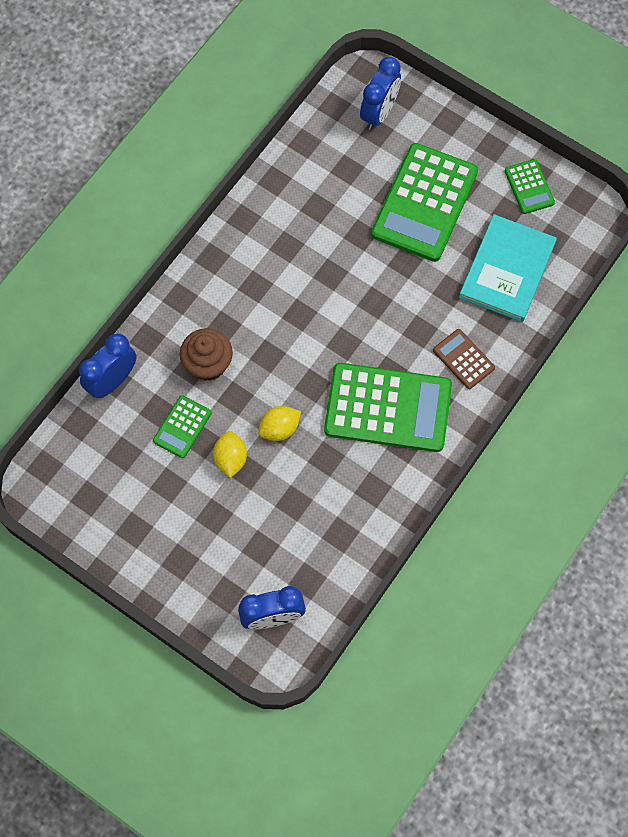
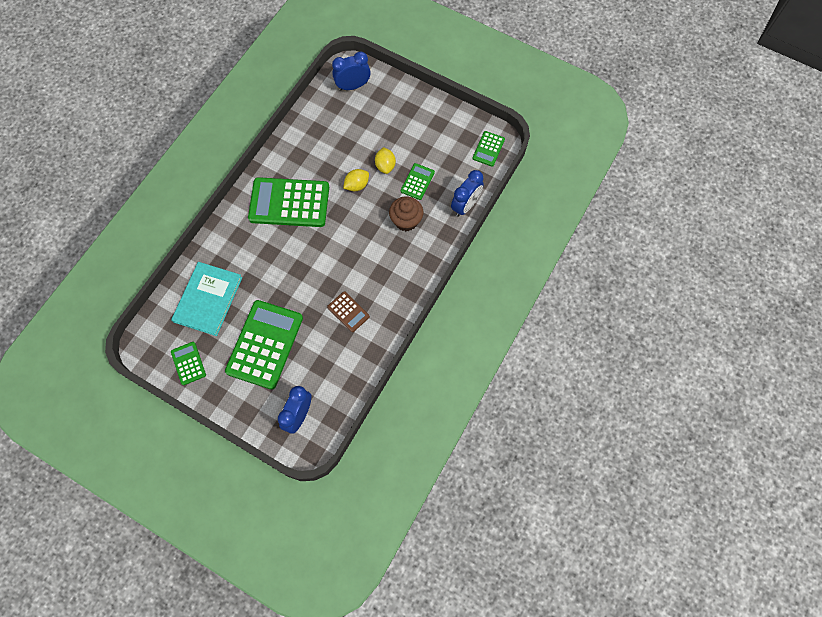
camera: 175 degrees right, 0 degrees up
(58, 475) = (488, 149): none -> green calculator
(463, 359) = (240, 237): brown calculator -> brown calculator (348, 312)

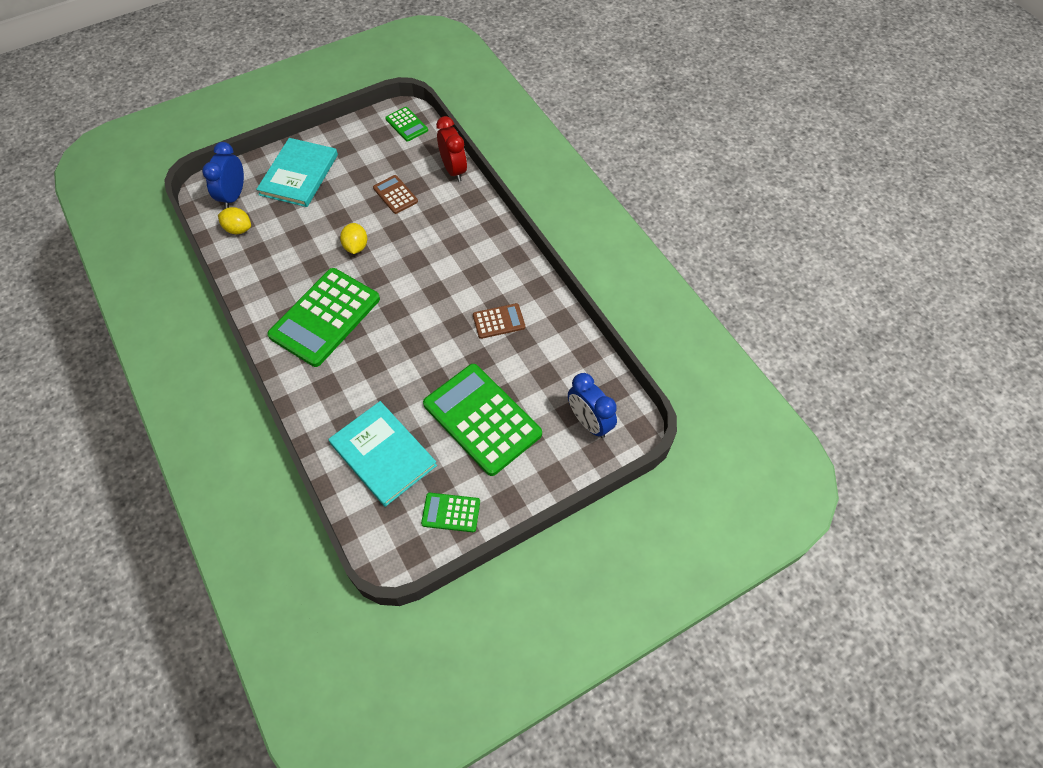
camera: 60 degrees left, 10 degrees down
(385, 166) = (354, 212): yellow lemon -> yellow lemon (238, 229)
(396, 111) = (299, 175): none -> turquoise book
(406, 221) = (432, 224): brown cupcake -> none
(417, 182) = (395, 195): green calculator -> brown calculator
(465, 205) = (453, 170): blue clock -> red clock

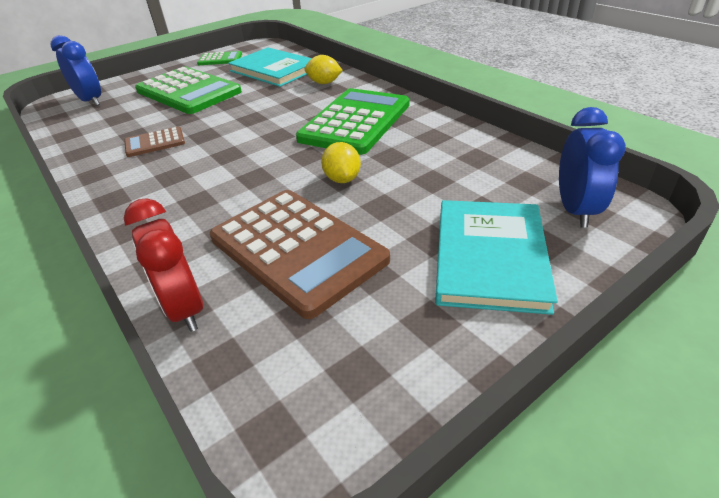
camera: 175 degrees right, 20 degrees down
(238, 229) = (525, 174): yellow lemon -> yellow lemon (324, 83)
(395, 195) = (297, 249): brown calculator -> brown calculator, size x2.11
(406, 124) = (296, 411): green calculator -> none

